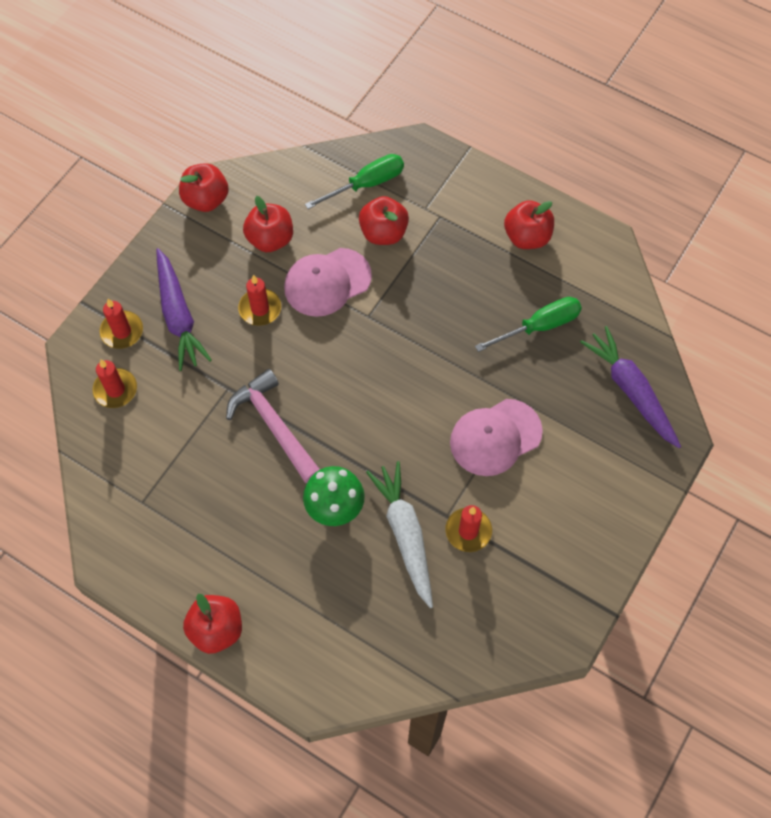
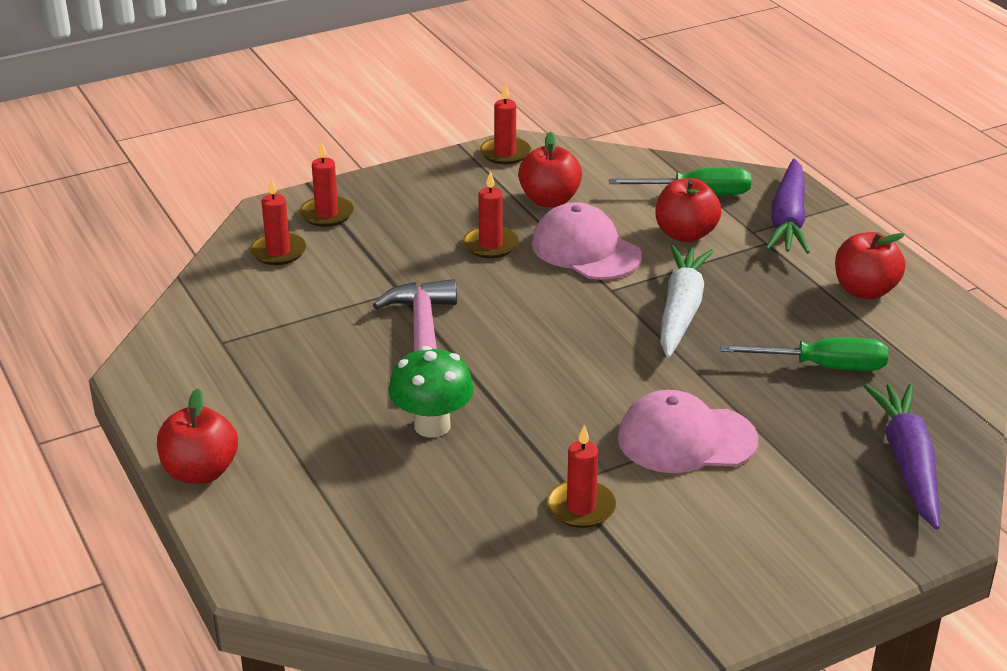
camera: 30 degrees right, 30 degrees down
(178, 315) = (397, 222): purple carrot -> purple carrot (788, 219)
(206, 200) = (505, 153): red apple -> red candle
(327, 282) = (585, 250): pink cap -> pink cap turned 45 degrees clockwise
(405, 535) = (497, 480): white carrot -> white carrot (681, 310)

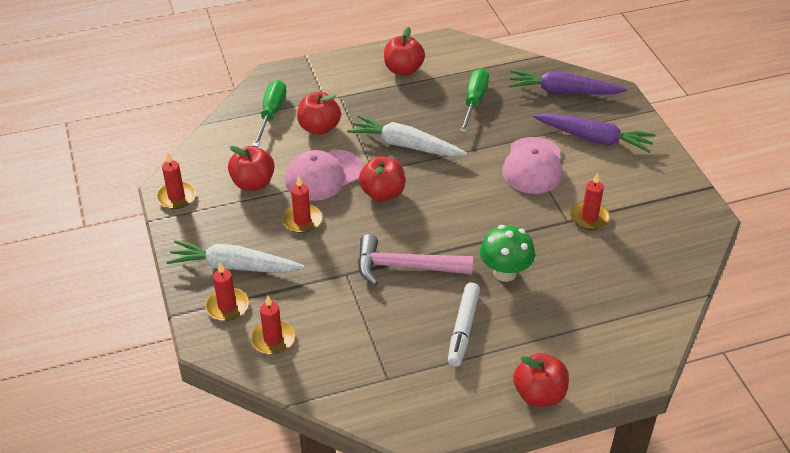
camera: 80 degrees left, 10 degrees up
(314, 395) = (463, 329): none -> white marker
(394, 209) = (234, 266): none -> white carrot
(566, 302) = (382, 193): none -> red apple
(788, 219) = (316, 82): purple carrot -> purple carrot (594, 139)

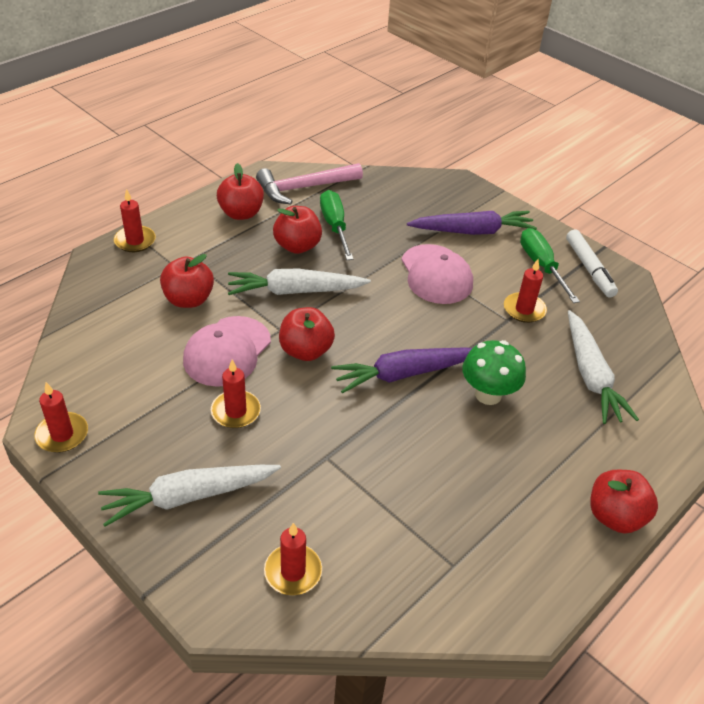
camera: 30 degrees left, 0 degrees up
(227, 306) = (211, 552): red candle -> red candle (135, 241)
(253, 183) = (150, 386): red apple -> red apple (297, 246)
(271, 114) = (123, 300): green screwdriver -> green screwdriver (541, 266)
(405, 267) = (384, 425): pink hammer -> pink hammer (304, 188)
(463, 329) = (491, 473): white marker -> white marker (589, 268)
(563, 91) = (412, 194): purple carrot -> purple carrot (404, 374)
(606, 287) = (590, 375): none -> white carrot

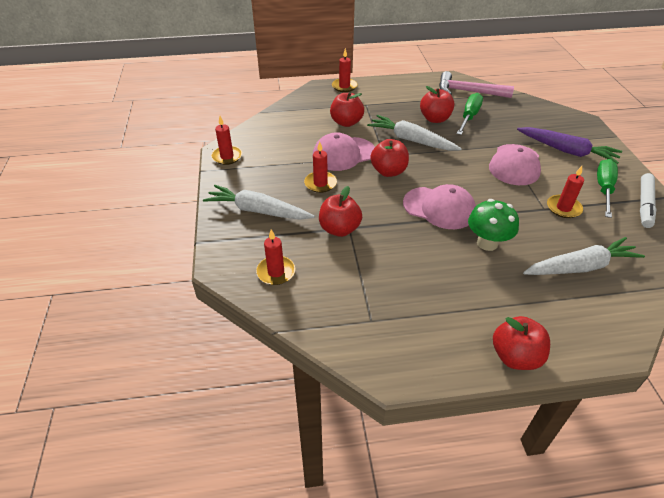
camera: 40 degrees right, 0 degrees up
(241, 213) = (416, 92): red apple -> red apple (339, 229)
(404, 374) = (439, 208): purple carrot -> pink cap
(590, 375) = (580, 267): white carrot -> white carrot turned 135 degrees counterclockwise

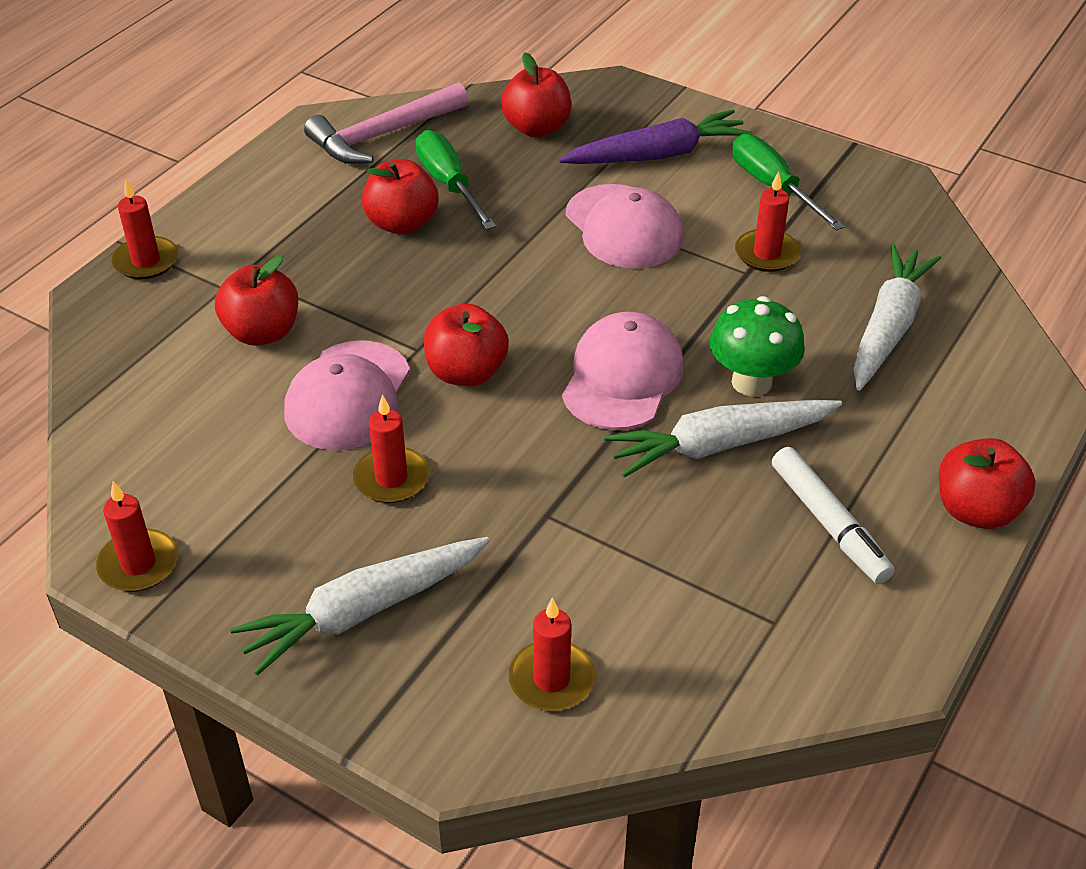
camera: 50 degrees left, 0 degrees up
(339, 229) = (537, 529): red apple -> red apple (537, 128)
(411, 140) = (421, 290): white carrot -> white carrot (720, 445)
(439, 208) = (622, 377): pink cap -> pink cap turned 45 degrees counterclockwise
(644, 204) = (842, 178): white marker -> white marker (829, 523)

